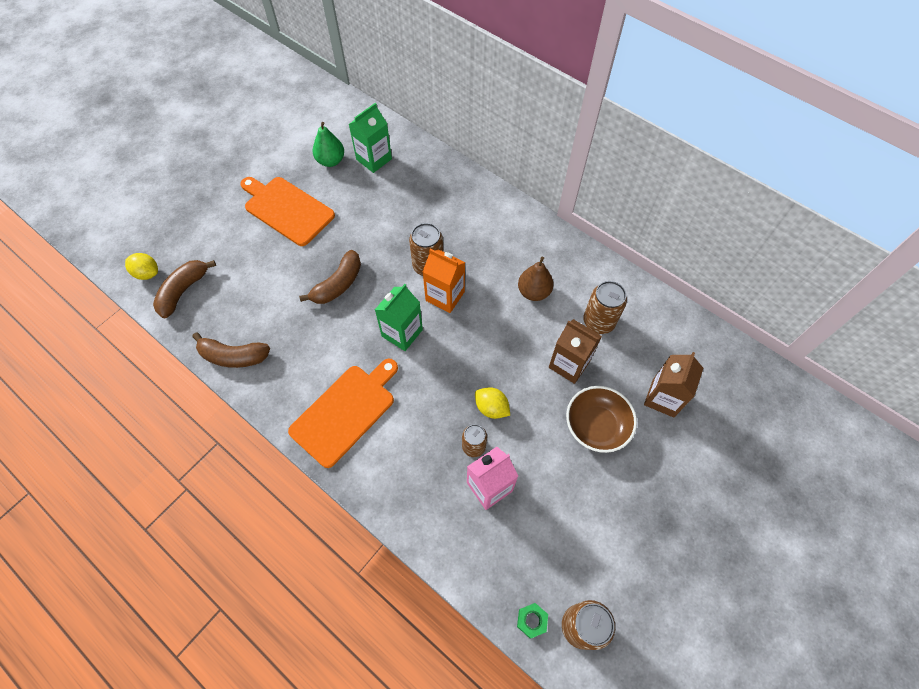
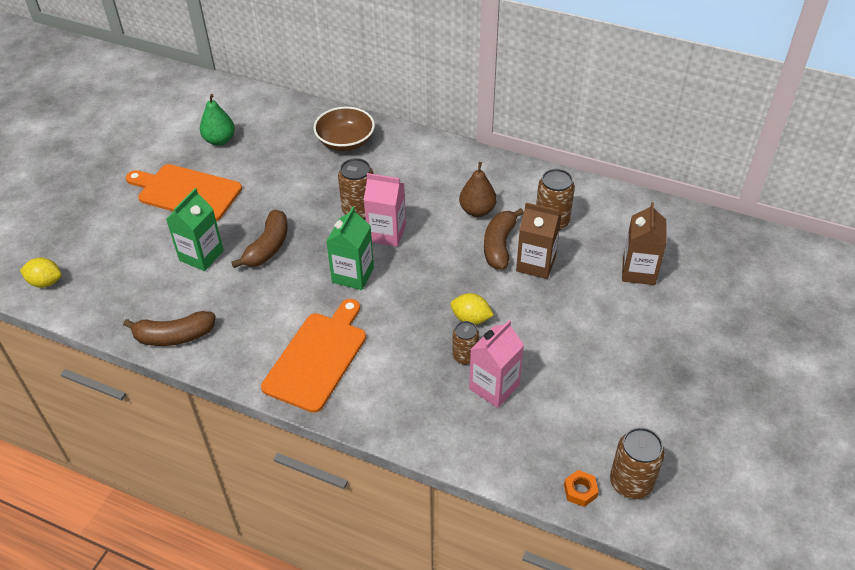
camera: 15 degrees left, 15 degrees down
(183, 291) = (94, 289): brown banana -> brown banana (499, 245)
(374, 159) = (266, 130): green carton -> green carton (201, 255)
(445, 296) = (386, 233): orange carton -> pink carton
(531, 620) = (580, 491): green nut -> orange nut
(596, 425) = (582, 309): brown bowl -> brown bowl (345, 142)

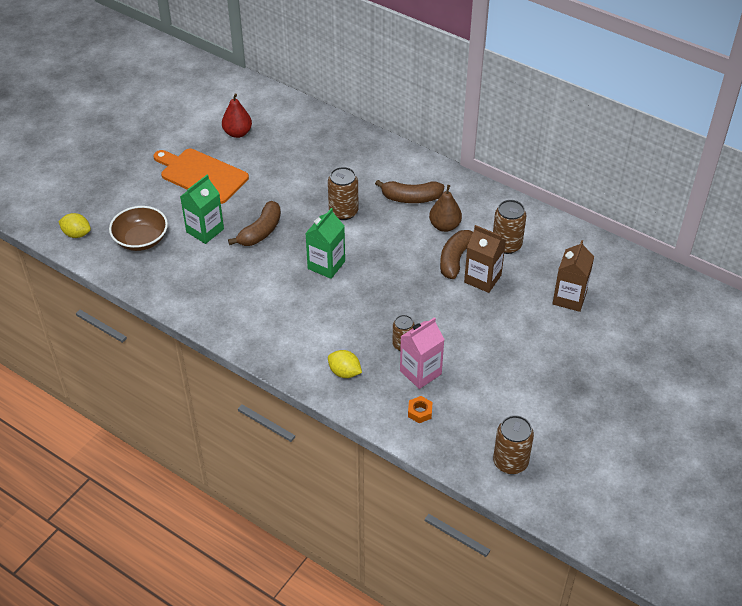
camera: 10 degrees right, 0 degrees up
(174, 336) = (172, 293): brown banana -> brown banana (411, 198)
(219, 140) = (237, 133): green pear -> red pear
(317, 358) = (283, 327): orange cutting board -> none
(345, 142) = (345, 149): brown bowl -> brown bowl (141, 239)
(386, 233) = (362, 234): pink carton -> none
(471, 319) = (415, 315): yellow lemon -> yellow lemon (344, 372)
(580, 491) = (468, 461): orange nut -> orange nut (420, 412)

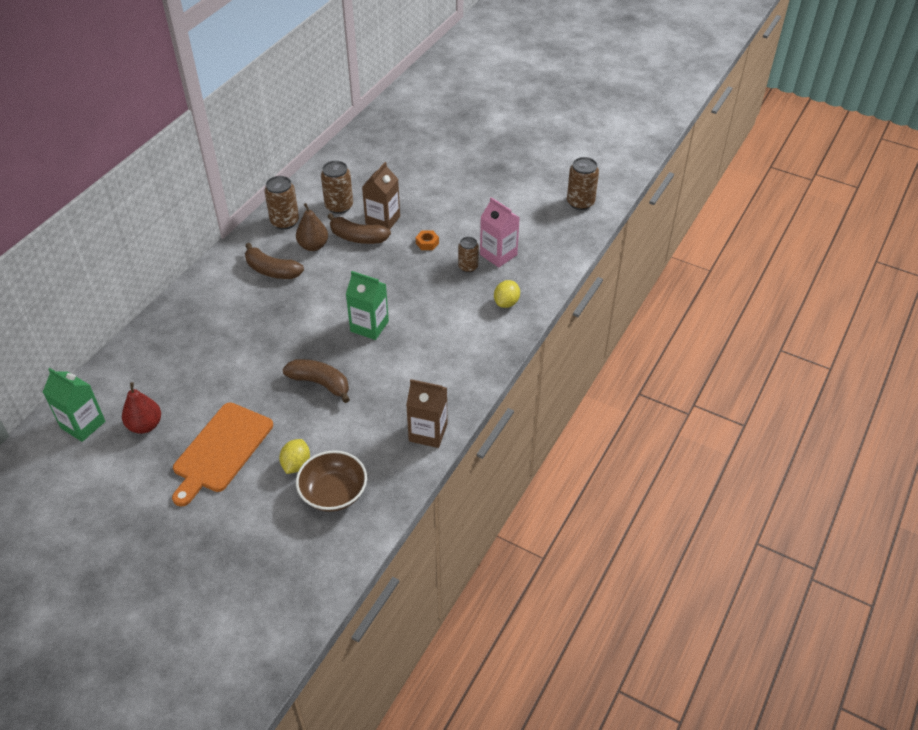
camera: 95 degrees left, 0 degrees up
(77, 234) = (324, 563): yellow lemon -> yellow lemon (296, 464)
(205, 230) = (318, 433): green carton -> green carton (83, 425)
(343, 212) = (290, 319): brown can -> brown can (285, 222)
(411, 198) = (272, 270): brown banana -> brown banana turned 120 degrees clockwise
(420, 412) = (542, 253): orange nut -> orange nut (427, 243)
(569, 298) = (402, 171): brown carton -> brown carton (428, 432)

